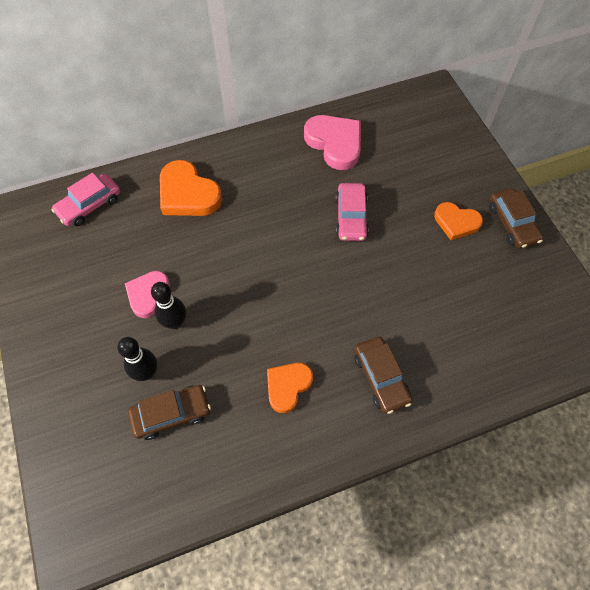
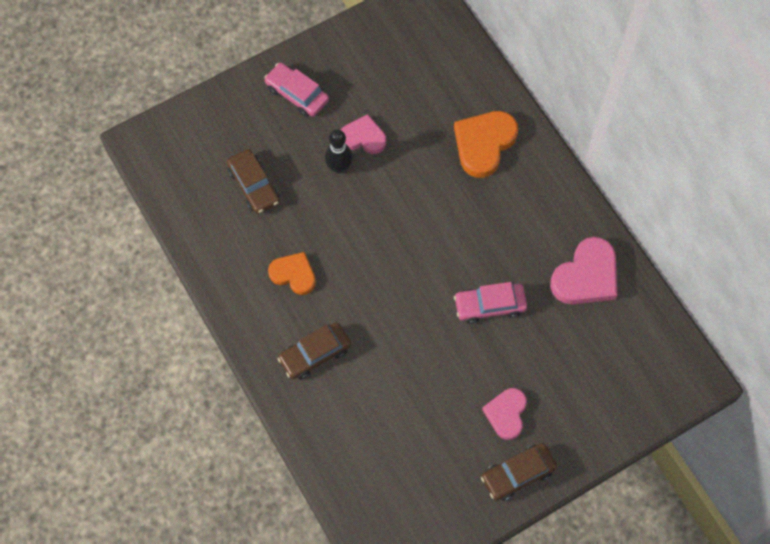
camera: 80 degrees right, 5 degrees up
(89, 205) = (450, 60): pink car -> pink car (297, 94)
(146, 373) = (287, 156): black bowling pin -> none
(456, 222) = (506, 414): orange heart -> pink heart

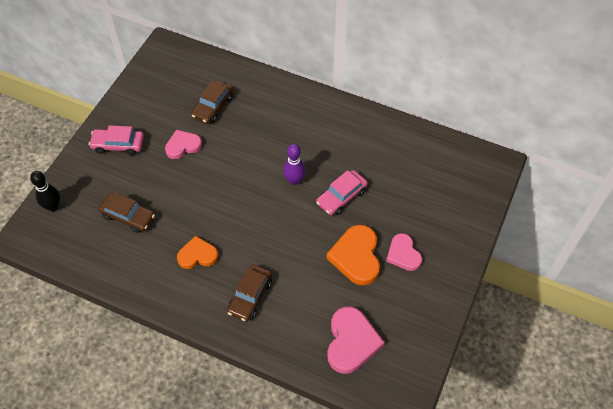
camera: 35 degrees left, 10 degrees down
(339, 167) = (180, 172): black bowling pin -> black bowling pin (53, 206)
(453, 254) = (294, 180): none -> purple bowling pin
(484, 144) = (264, 107): orange heart -> orange heart (356, 257)
(518, 474) = (439, 286): brown car -> brown car (213, 106)
(586, 276) = (386, 145): pink heart -> pink heart (351, 342)

